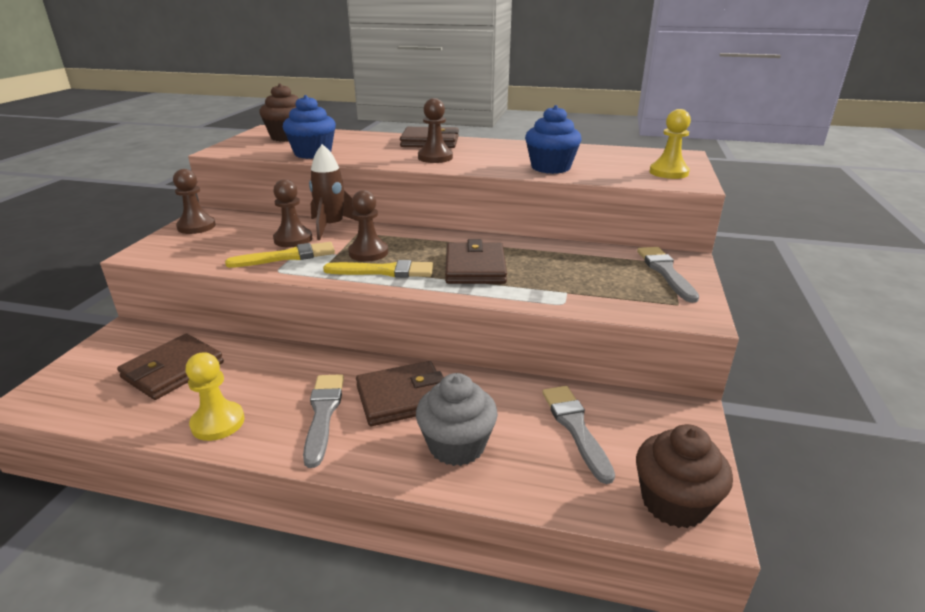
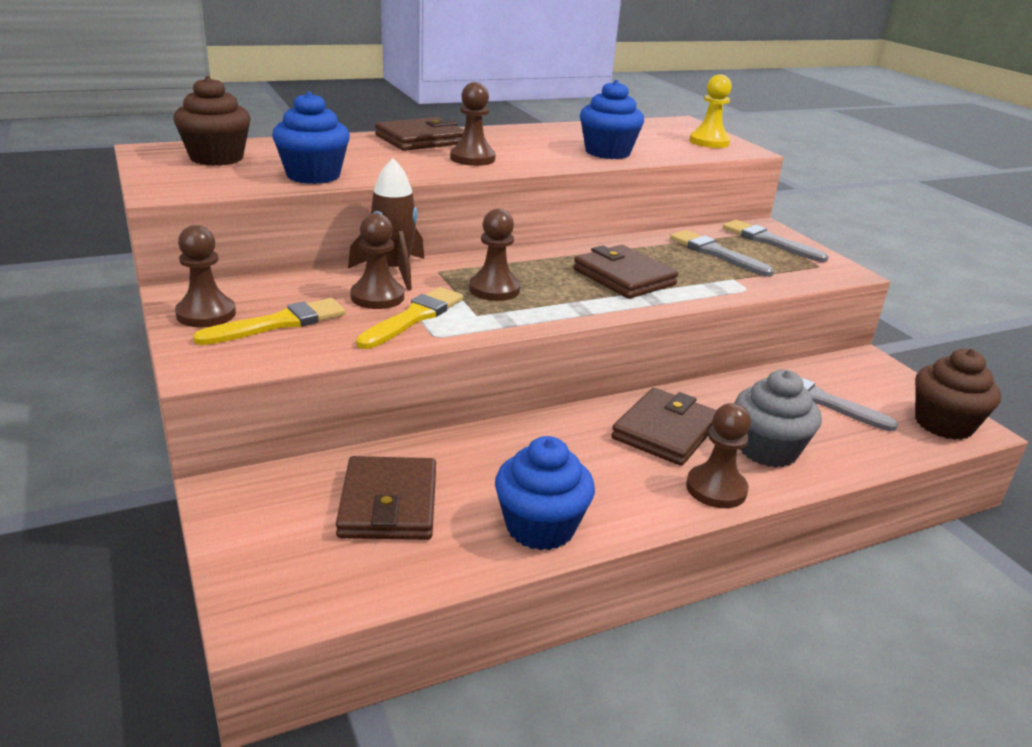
camera: 40 degrees left, 0 degrees up
(218, 423) = (540, 527): yellow pawn -> blue cupcake
(323, 414) = (623, 474): grey brush -> grey brush (716, 253)
(366, 455) = (716, 489): none -> brown pawn
(384, 271) = (549, 304): yellow brush -> yellow brush (279, 323)

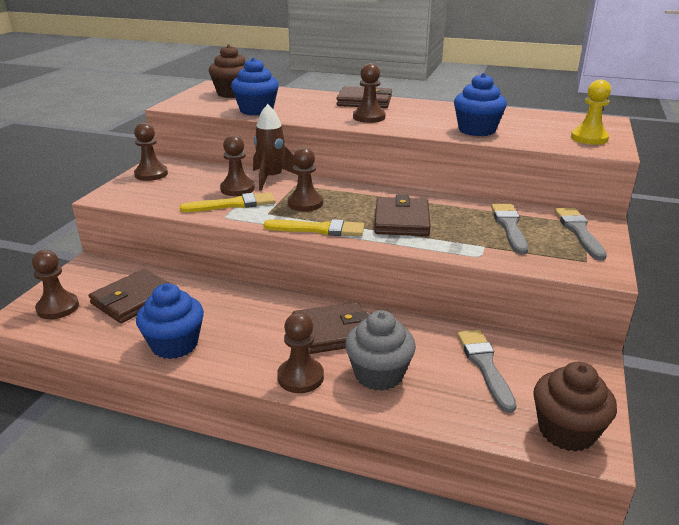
camera: 45 degrees right, 0 degrees up
(279, 323) = (170, 187): yellow brush -> yellow brush (319, 229)
(297, 568) = (58, 307): none -> brown pawn

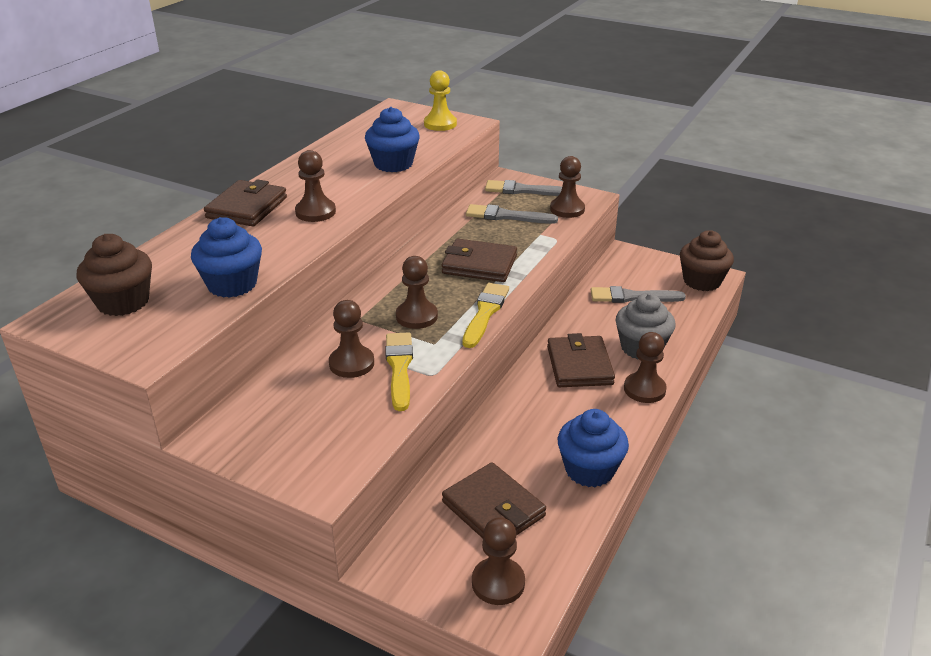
camera: 80 degrees left, 5 degrees up
(151, 174) = (256, 444): brown pawn -> brown pawn (567, 209)
(272, 178) = (330, 335): brown rocket -> none

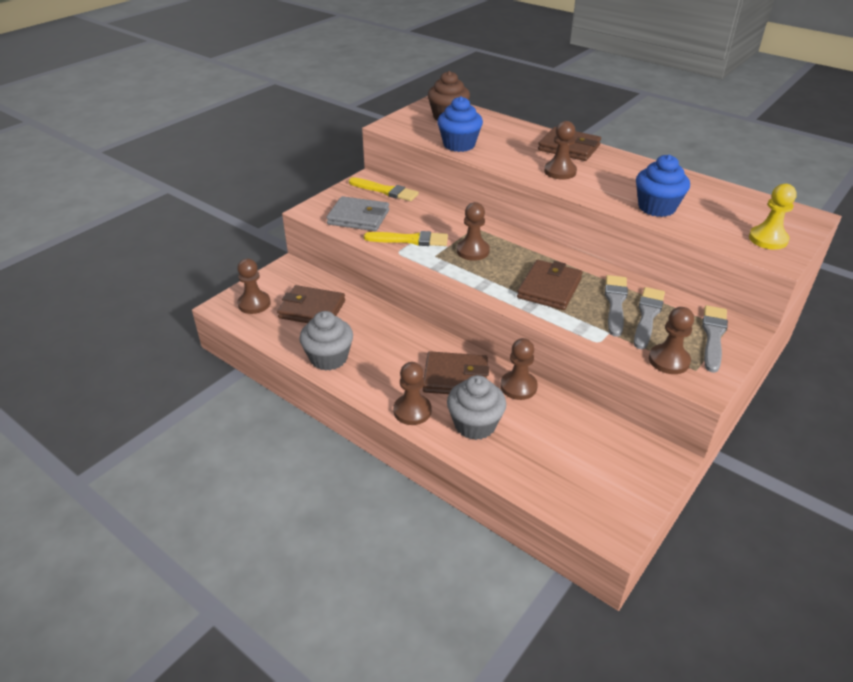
camera: 100 degrees right, 5 degrees up
(342, 426) = (358, 217): none -> grey wallet
(351, 363) = (421, 223): brown pawn -> brown pawn (518, 386)
(485, 313) = (471, 282): yellow brush -> yellow brush (385, 191)
(493, 509) = (312, 309): brown wallet -> brown wallet turned 45 degrees clockwise
(589, 470) = (329, 358): blue cupcake -> grey cupcake
(632, 297) = (568, 440): grey brush -> grey brush (615, 303)
(702, 281) = (602, 514): brown cupcake -> none

